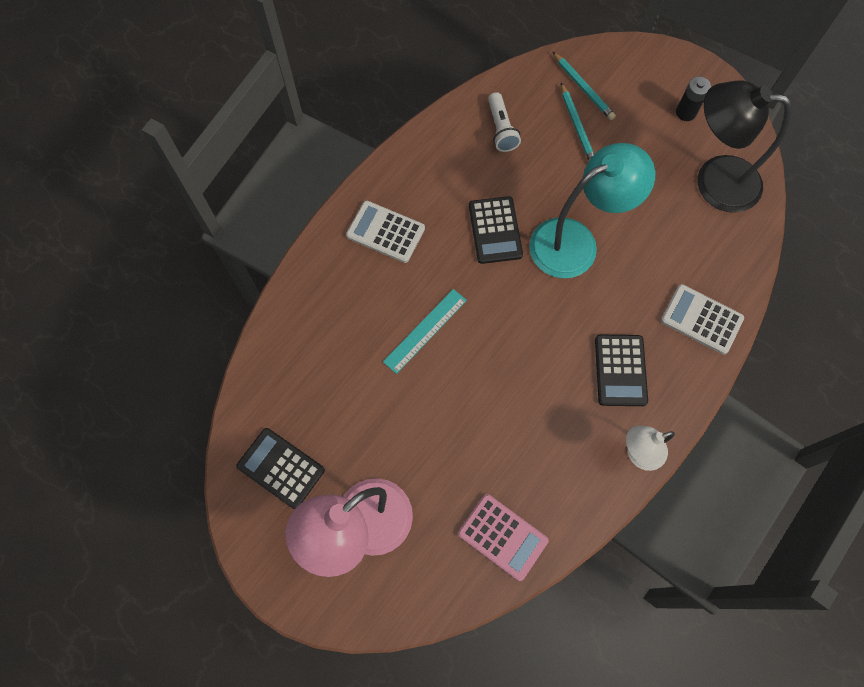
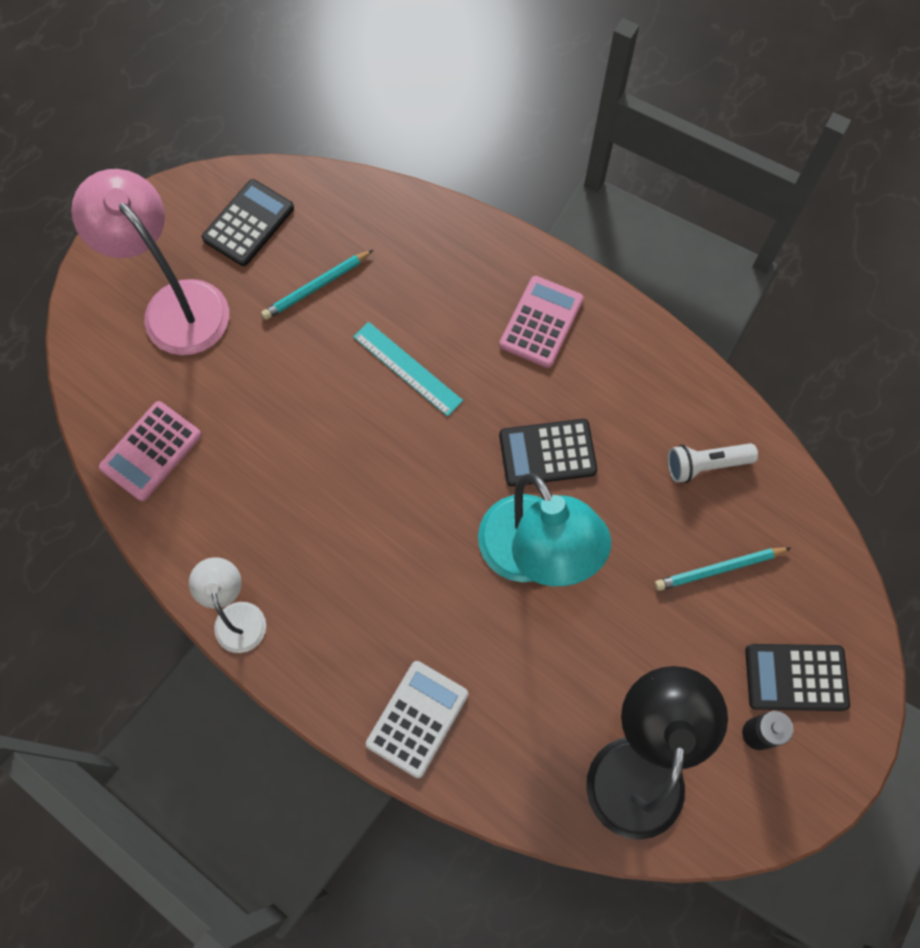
camera: 90 degrees right, 0 degrees up
(385, 232) = (541, 322): white calculator -> pink calculator
(583, 88) = (786, 582): turquoise pencil -> turquoise pencil (316, 287)
(620, 370) = (348, 602): black calculator -> black calculator (796, 677)

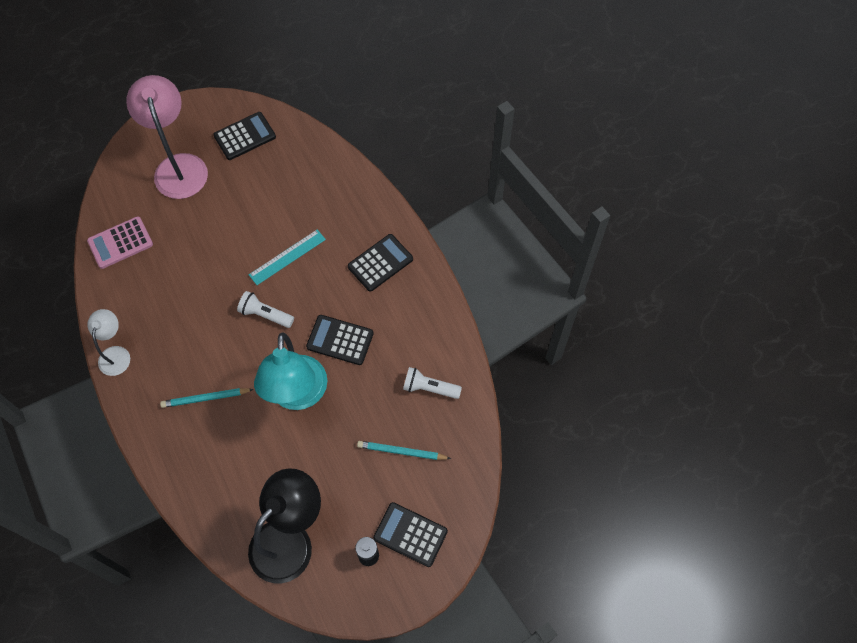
camera: 25 degrees right, 5 degrees down
(316, 287) = (262, 188): turquoise pencil -> turquoise pencil (205, 398)
(407, 368) = (287, 257): turquoise ruler -> turquoise ruler turned 75 degrees clockwise
(417, 718) = (181, 455): white calculator -> none
(423, 463) = (265, 314): none -> white flashlight
(541, 322) = (380, 263): pink calculator -> black calculator

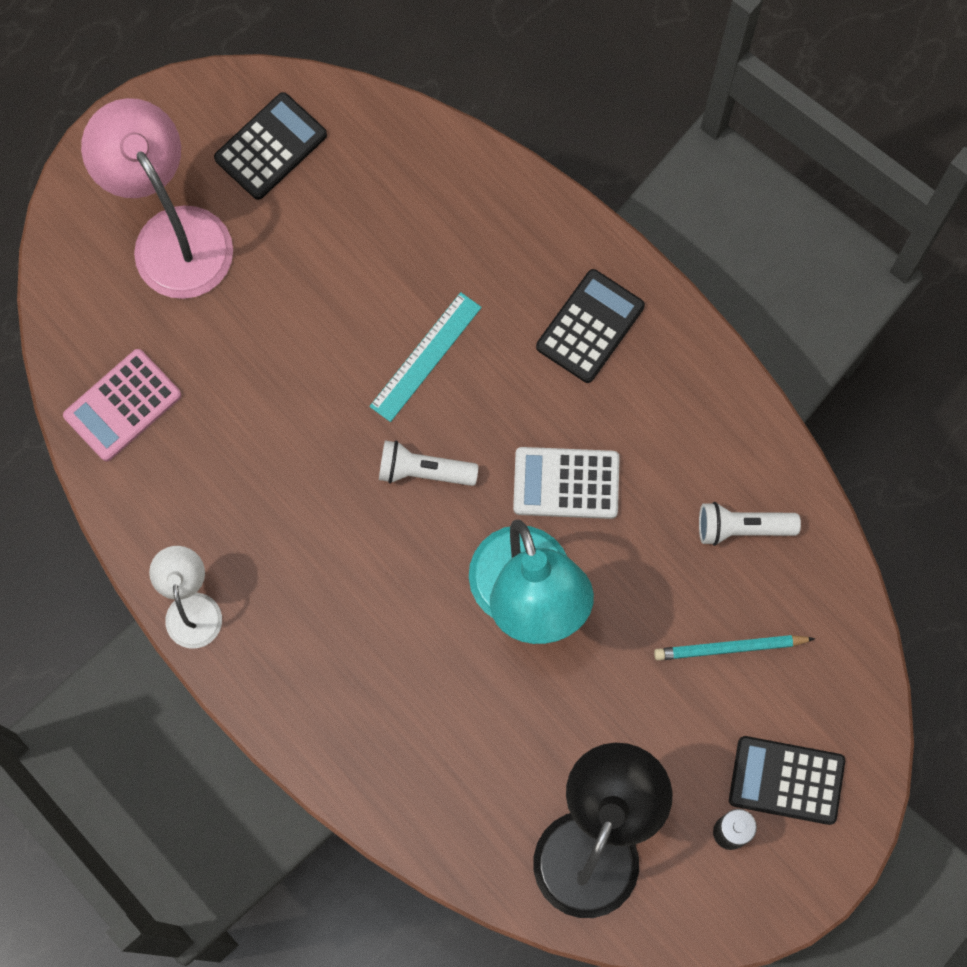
camera: 15 degrees left, 10 degrees up
(205, 398) = (373, 644): turquoise pencil -> none
(340, 340) = (566, 483): black calculator -> white calculator

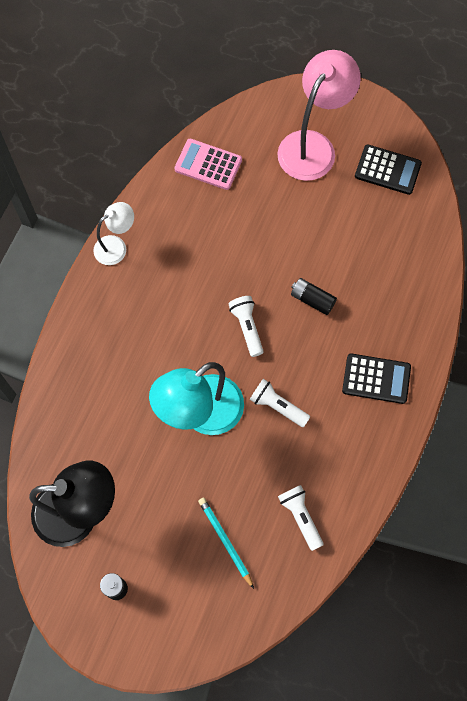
camera: 65 degrees right, 5 degrees down
(425, 356) = (312, 299): turquoise ruler -> black battery
(566, 483) = (277, 406): white calculator -> white flashlight
(786, 780) = (161, 609): black calculator -> none

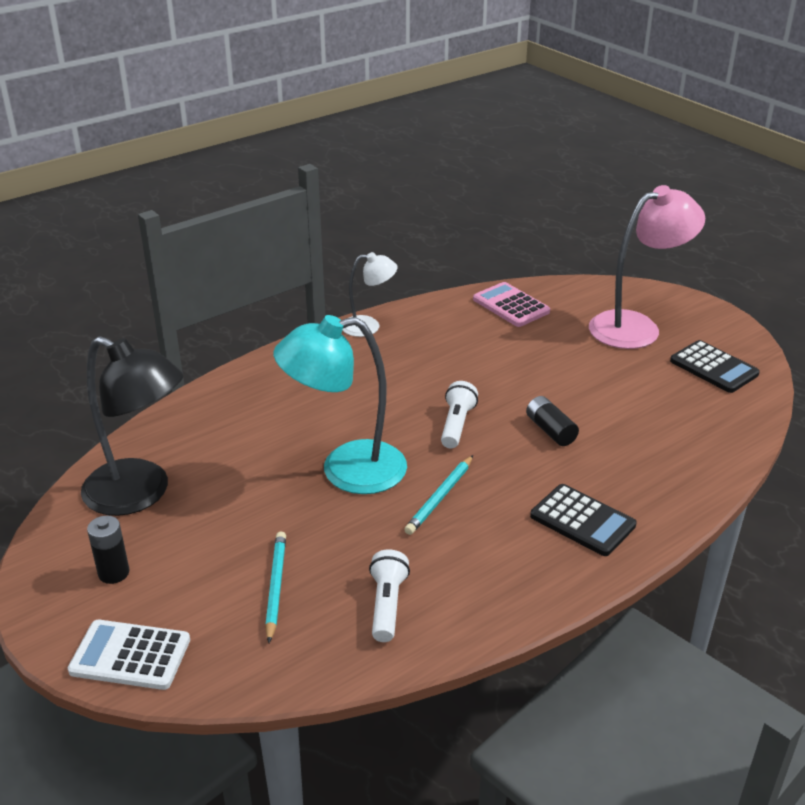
camera: 30 degrees right, 35 degrees down
(177, 643) = (130, 656): none -> white calculator
(277, 406) = (440, 497): white flashlight -> turquoise pencil

